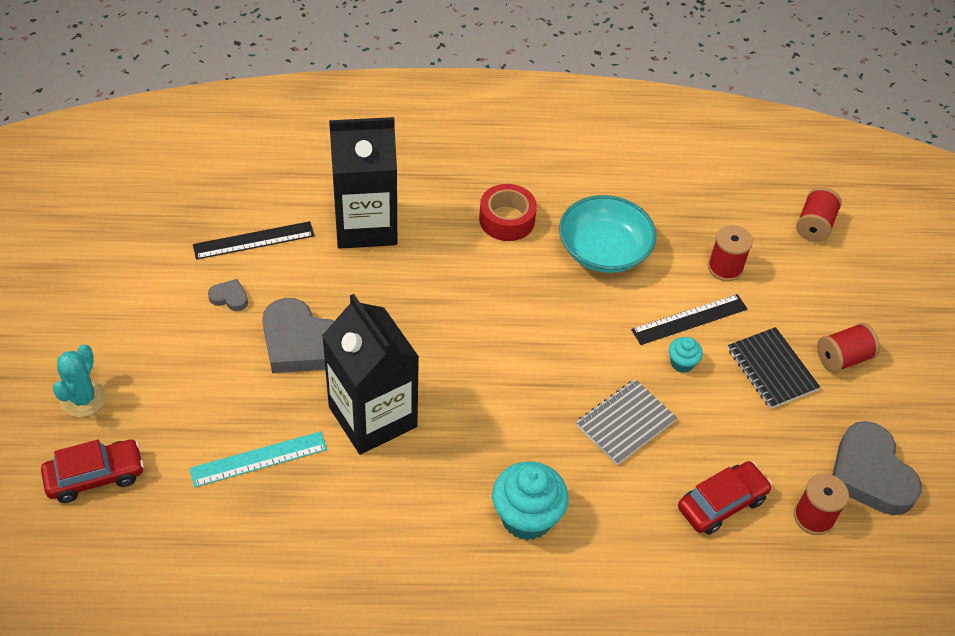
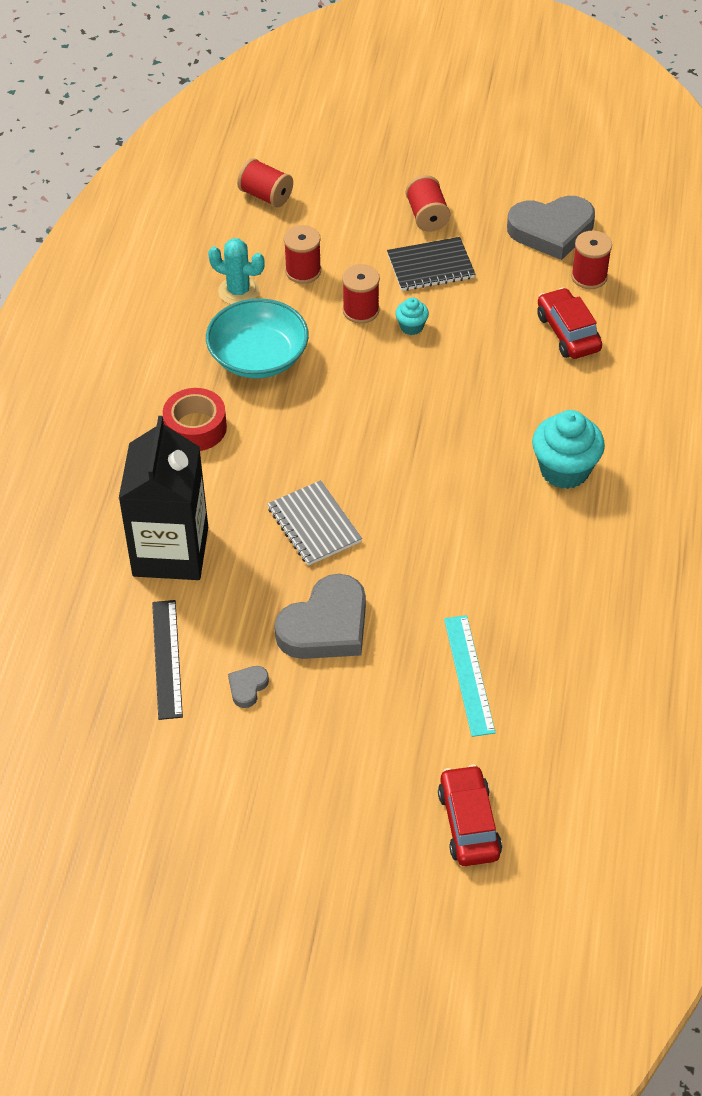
camera: 75 degrees left, 0 degrees up
(83, 399) = (363, 835): turquoise cactus -> turquoise cactus (238, 291)
(372, 416) = (432, 573): black carton -> none
(625, 423) = (472, 381): grey notebook -> grey notebook (314, 525)
(689, 319) = (361, 310): black ruler -> red spool

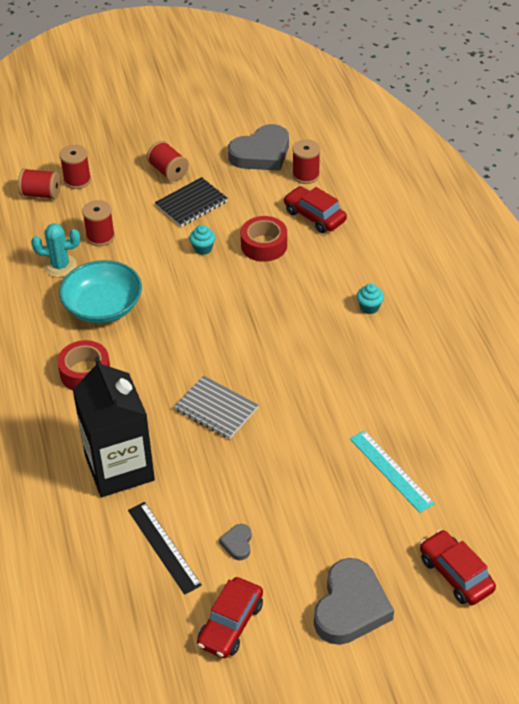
camera: 25 degrees left, 5 degrees down
(188, 773) = (230, 624): none -> red car
(326, 626) = (268, 476): grey heart -> grey heart (350, 607)
(361, 310) = (159, 249): red spool -> red spool (77, 180)
(485, 348) = (264, 245): none -> red tape
(564, 470) = (369, 307): turquoise cupcake -> turquoise cupcake, size x0.50

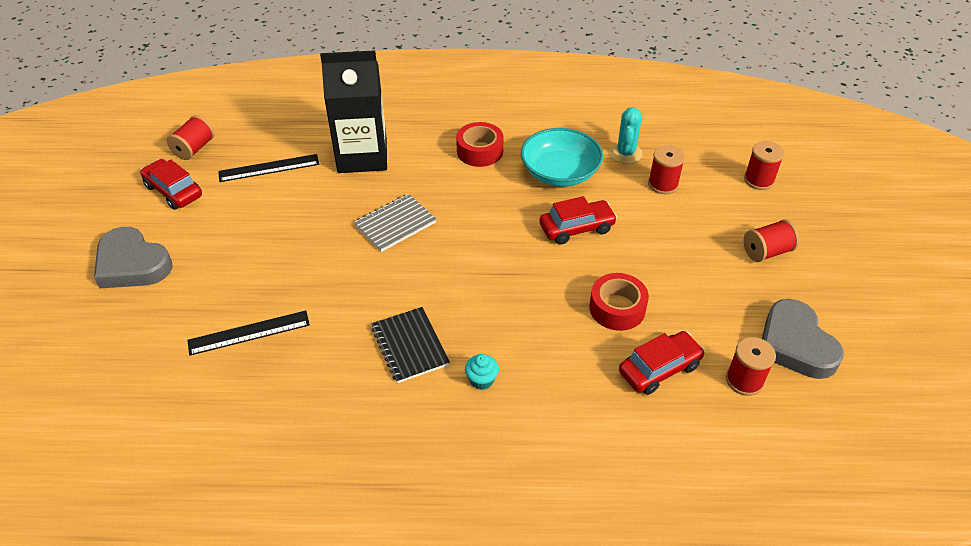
camera: 105 degrees right, 0 degrees up
(41, 194) = (738, 153): red spool -> red spool (194, 149)
(191, 204) = (704, 261): black notebook -> black notebook (410, 346)
(203, 248) = (625, 256): turquoise cupcake -> none
(237, 543) = (243, 209): grey heart -> none
(391, 470) = (249, 333): turquoise ruler -> black ruler
(455, 574) = (105, 347): red car -> red car (576, 228)

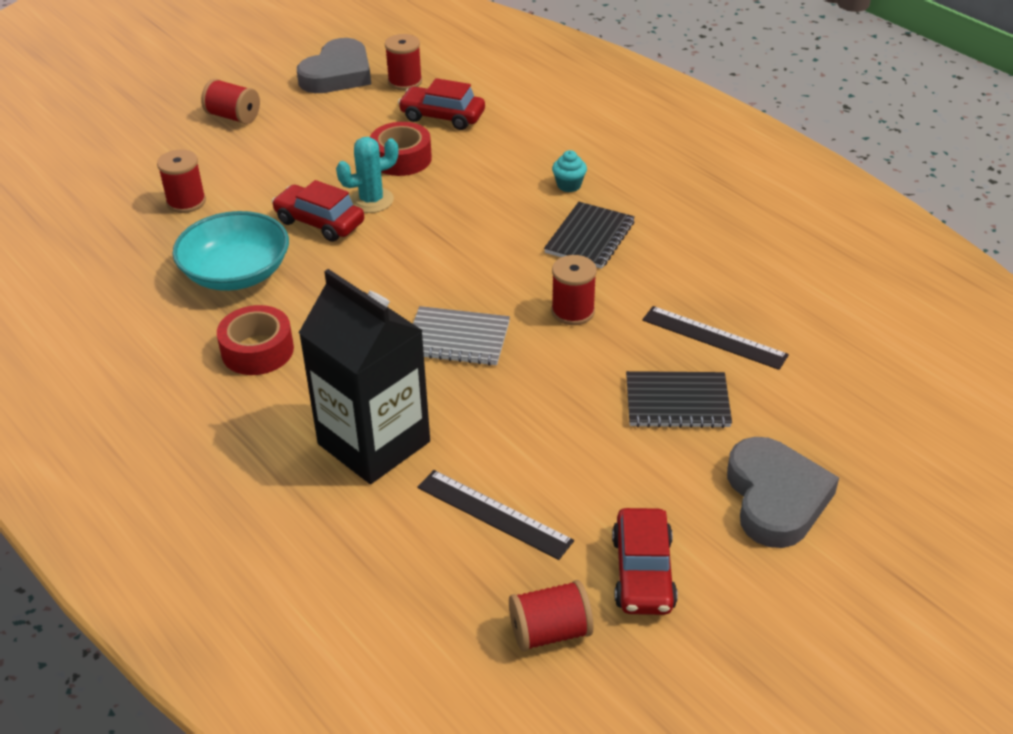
camera: 130 degrees left, 5 degrees down
(233, 276) = (677, 402): none -> black notebook
(625, 153) = (150, 246): turquoise cactus -> turquoise cactus (371, 200)
(758, 180) = (118, 153): red spool -> red spool (573, 311)

